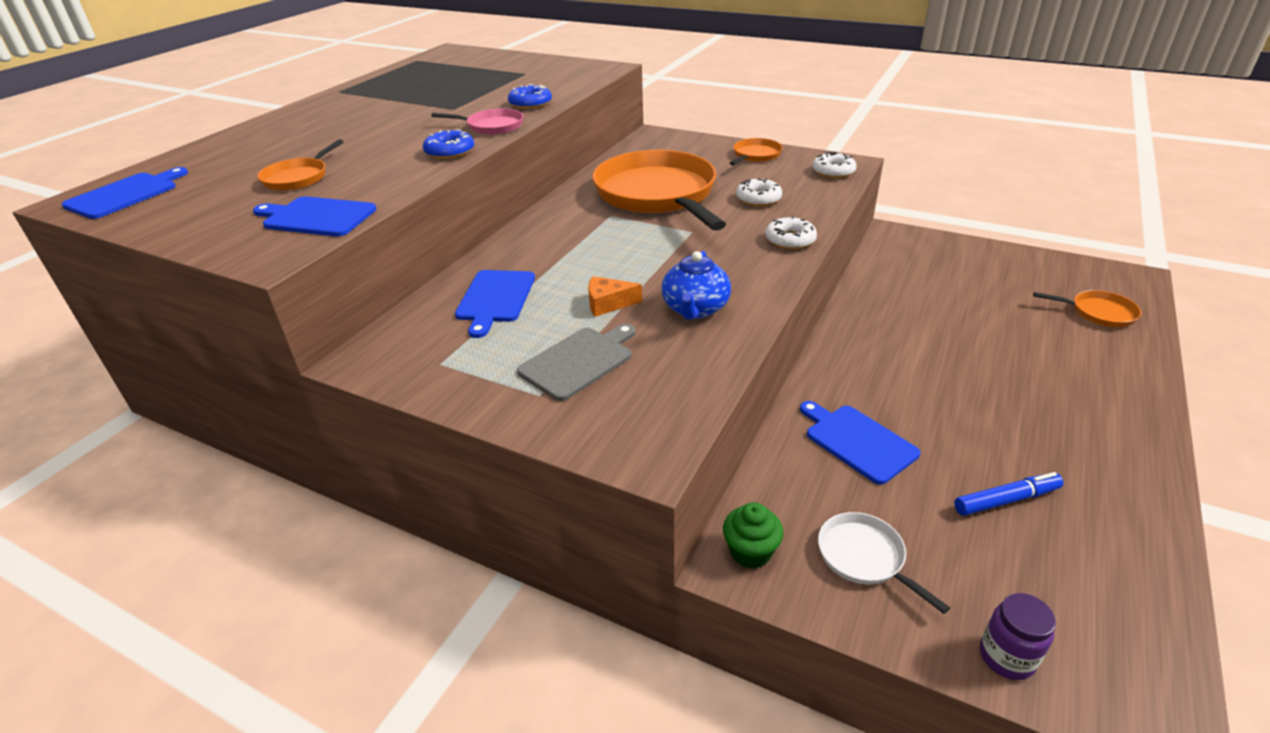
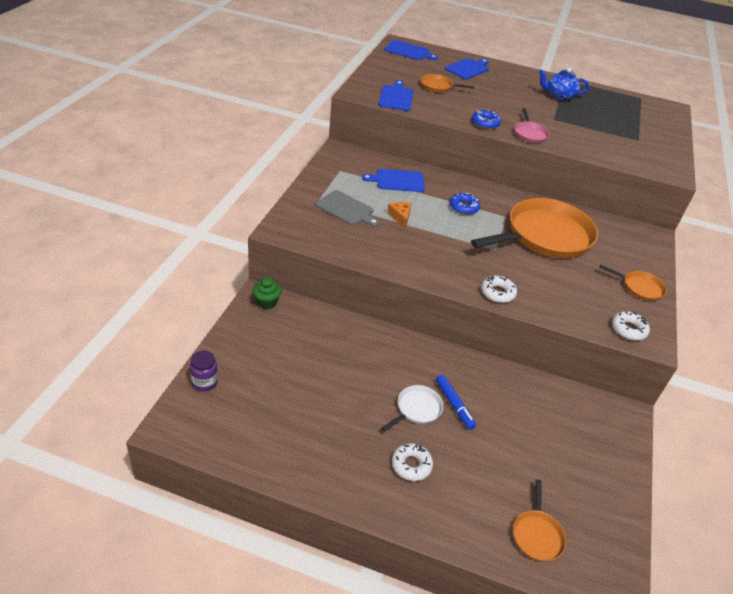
camera: 75 degrees right, 5 degrees up
(530, 104) = (576, 145): blue donut -> blue donut (463, 207)
(695, 309) = (401, 248): blue teapot -> blue teapot (559, 96)
(758, 198) = (558, 283): white donut -> white donut (411, 465)
(857, 441) = (349, 351): blue cutting board -> blue cutting board (468, 68)
(864, 557) = (263, 342): white pan -> white pan (417, 409)
(1006, 500) = (306, 409): blue marker -> blue marker (454, 405)

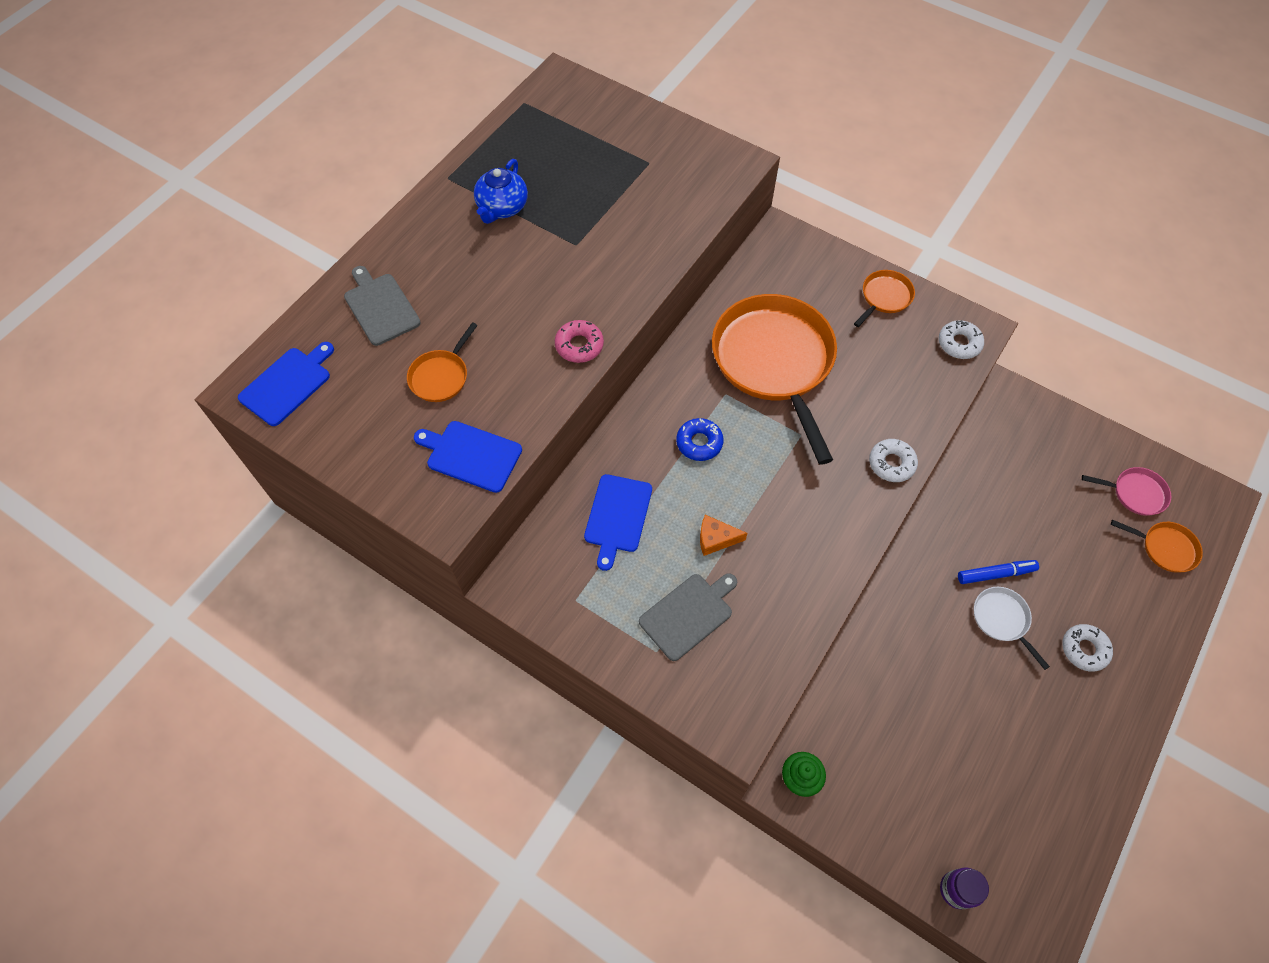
camera: 70 degrees left, 20 degrees up
(468, 68) = (380, 307): blue cutting board -> grey cutting board
(485, 123) = (579, 345): blue donut -> pink donut
(529, 134) = (618, 294): pink pan -> pink pan (1135, 493)

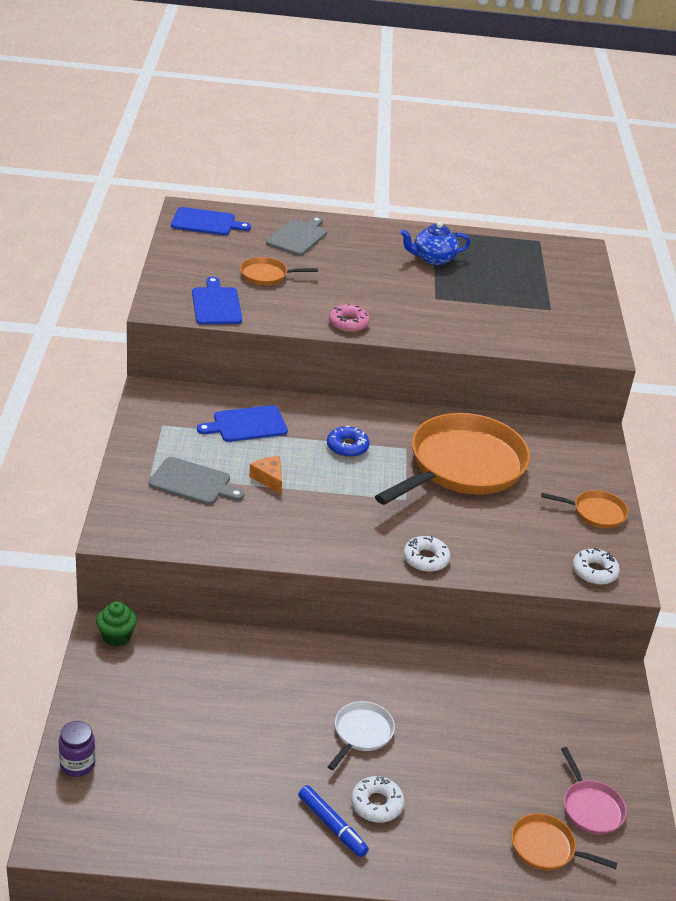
camera: 55 degrees right, 25 degrees down
(995, 574) = (406, 717): blue marker -> blue marker (332, 826)
(1165, 548) = (546, 848): orange pan -> orange pan turned 120 degrees clockwise

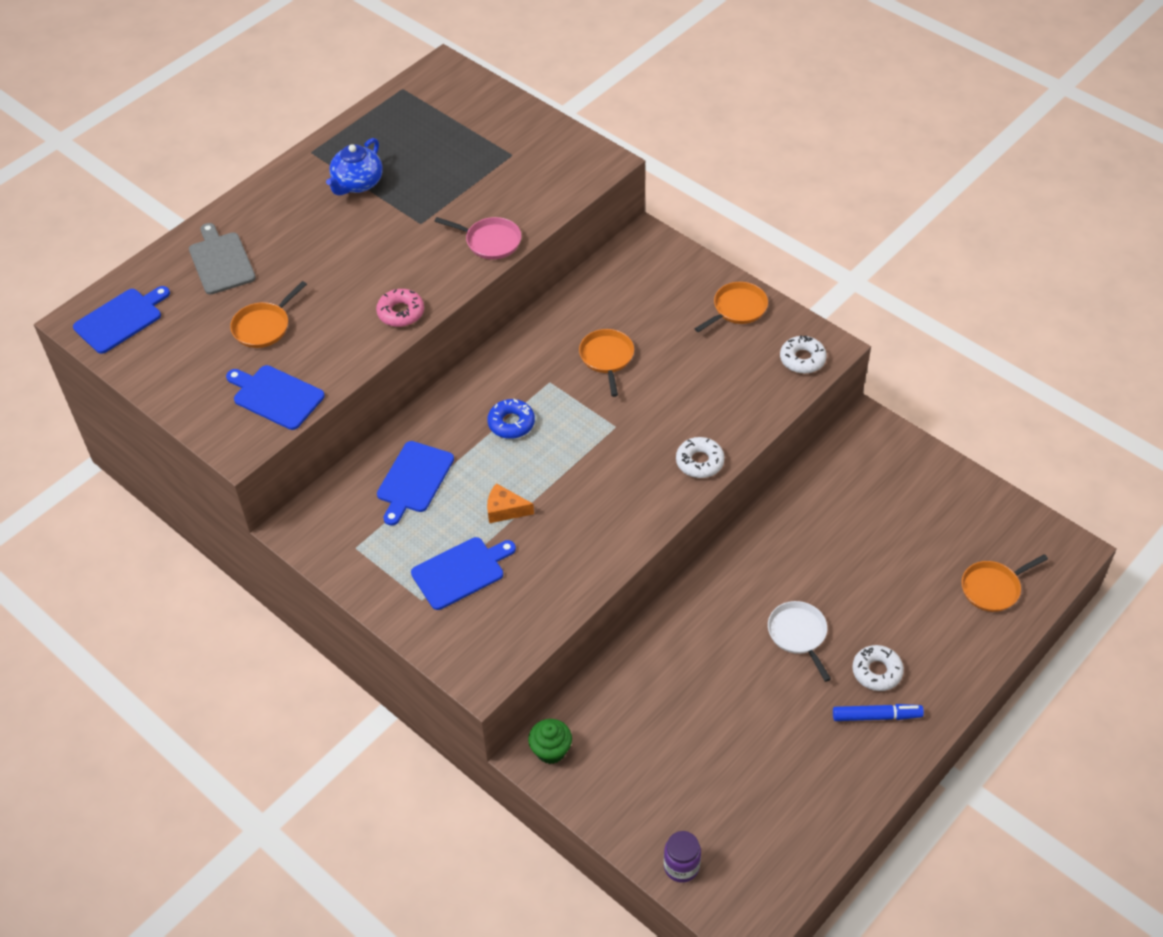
camera: 45 degrees left, 15 degrees up
(193, 482) = (461, 572): grey cutting board -> blue cutting board
(462, 466) = (607, 358): orange pan -> orange pan, size x0.43
(591, 808) = (977, 533): pink pan -> pink pan (490, 241)

